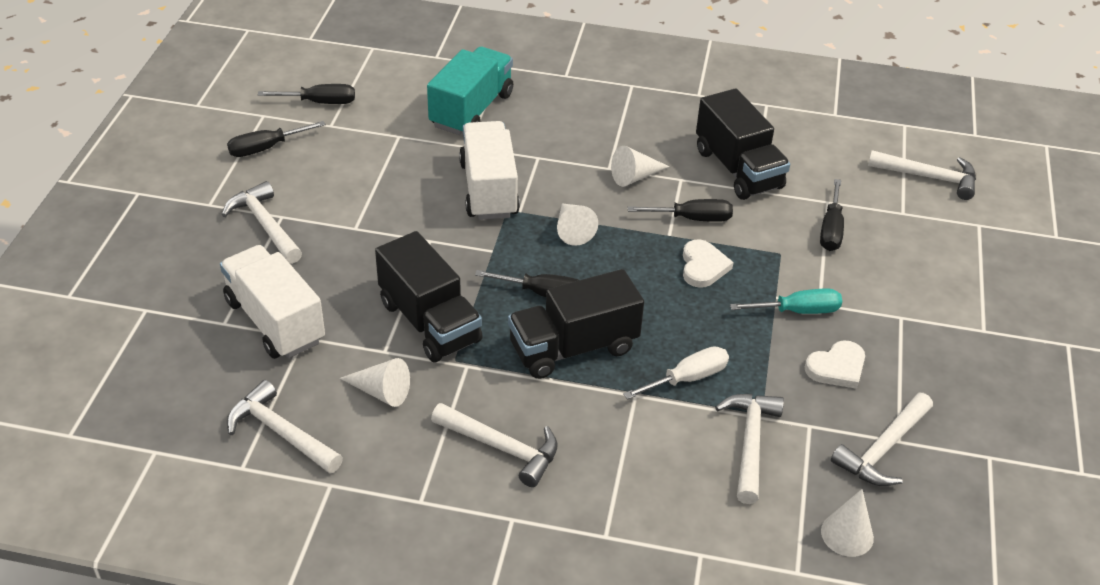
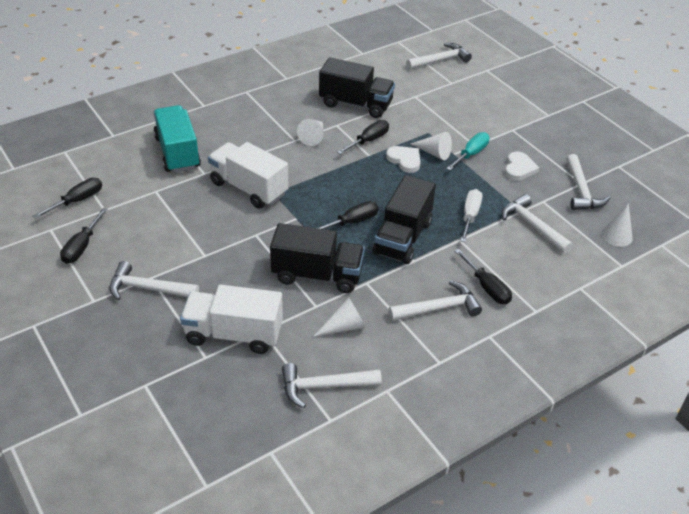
camera: 45 degrees left, 0 degrees up
(572, 230) = (321, 182): white cone -> white cone (434, 153)
(831, 229) = (434, 108): black screwdriver -> black screwdriver (487, 287)

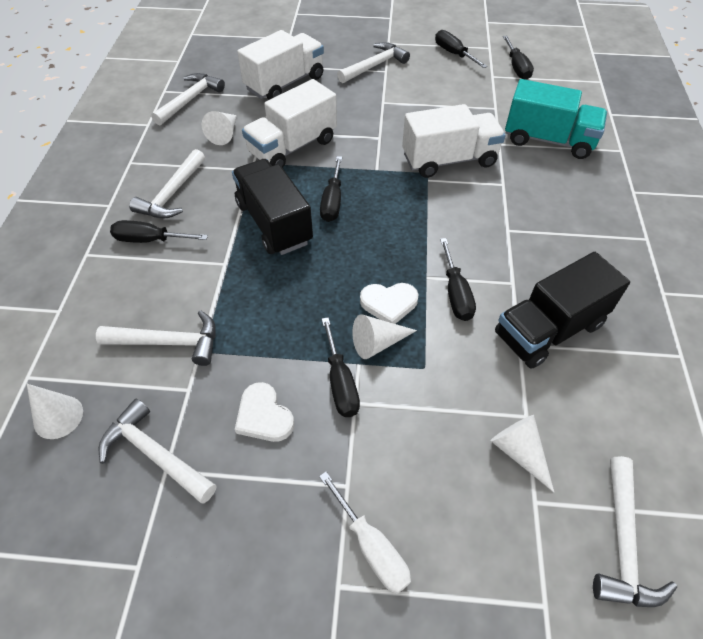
camera: 130 degrees right, 10 degrees up
(313, 137) = (502, 248): white cone -> white cone (519, 452)
(317, 275) = (292, 147): black truck -> white truck
(470, 216) = (244, 296): white screwdriver -> white screwdriver (371, 547)
(471, 154) = (340, 382): turquoise screwdriver -> black screwdriver

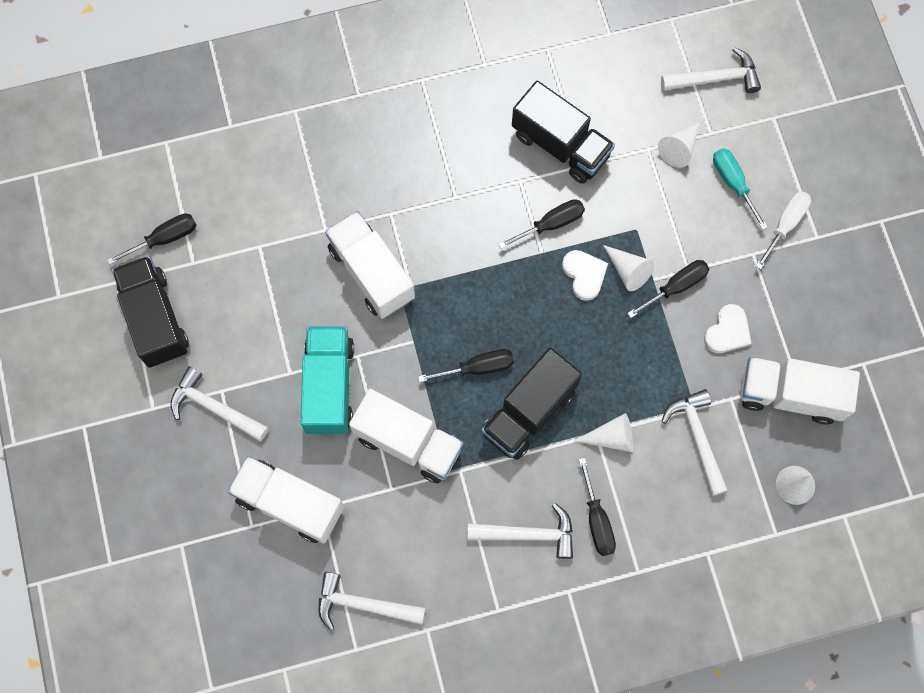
camera: 110 degrees left, 20 degrees up
(155, 454) = (790, 395): white hammer -> white truck
(224, 134) = (412, 529): white cone -> white cone (611, 437)
(453, 54) = (155, 319): black screwdriver -> black truck
(453, 501) = (733, 183): none -> turquoise screwdriver
(548, 140) = (302, 182): turquoise truck -> turquoise truck (329, 386)

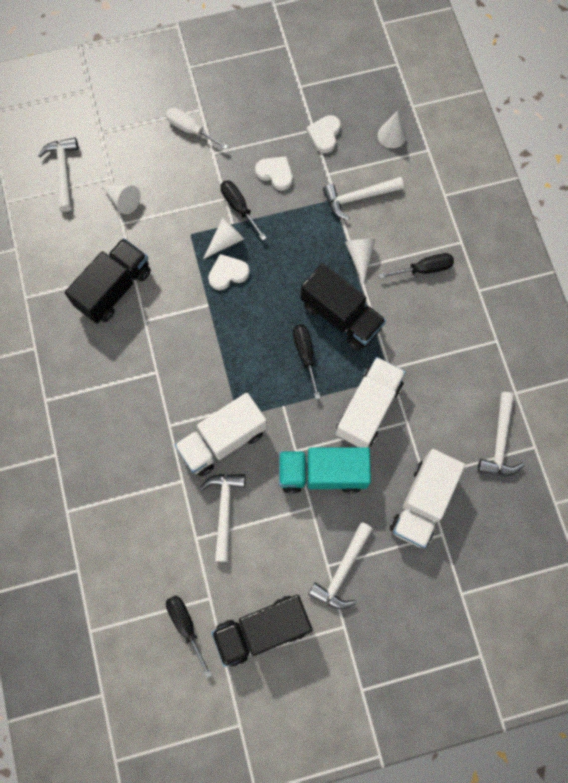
camera: 90 degrees left, 0 degrees up
(528, 534) = (437, 318): white hammer -> white hammer (224, 510)
(551, 224) = (183, 297): black screwdriver -> none
(733, 183) = (154, 164): turquoise screwdriver -> none
(790, 395) = (324, 135): white truck -> white heart

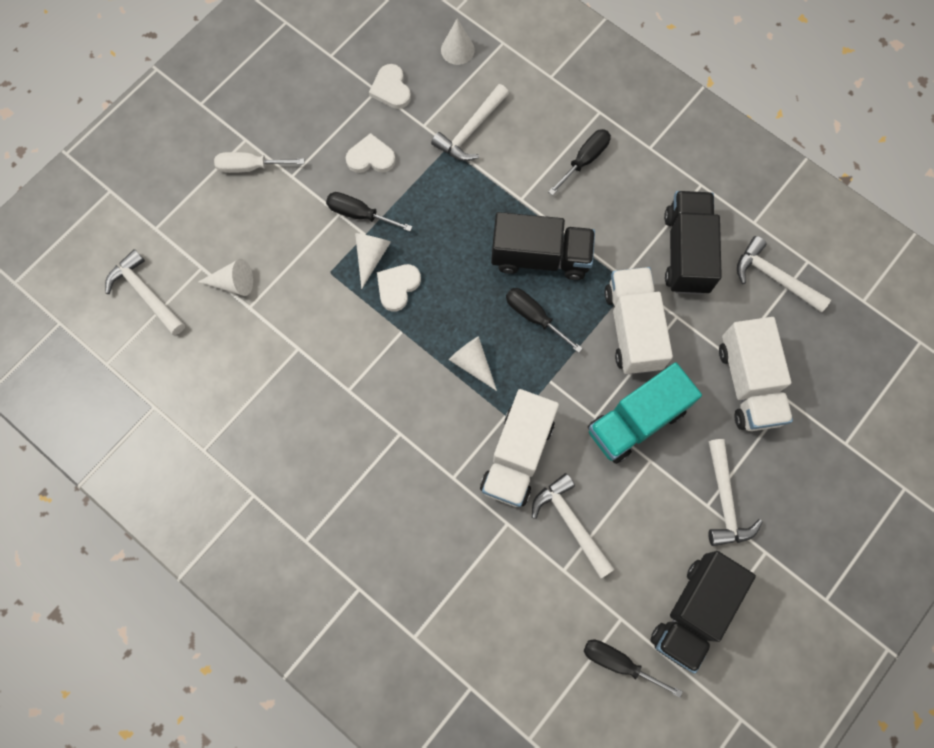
camera: 35 degrees left, 0 degrees up
(114, 289) = (292, 379): black truck -> black truck (686, 252)
(360, 257) = (515, 187): white cone -> white cone (472, 363)
(500, 442) = (774, 277): white hammer -> white hammer turned 150 degrees clockwise

